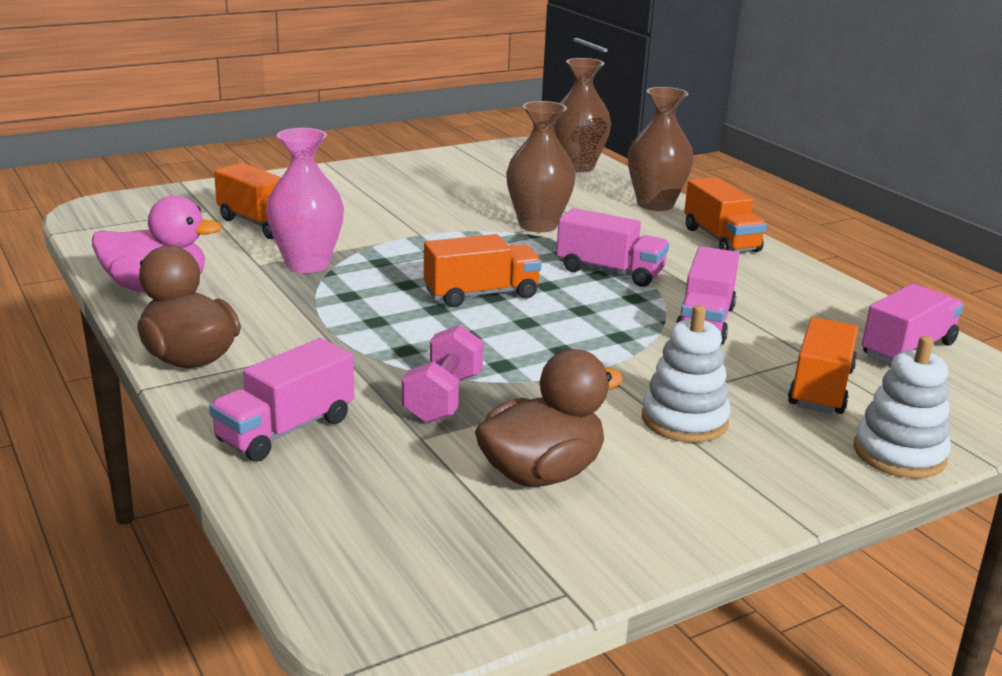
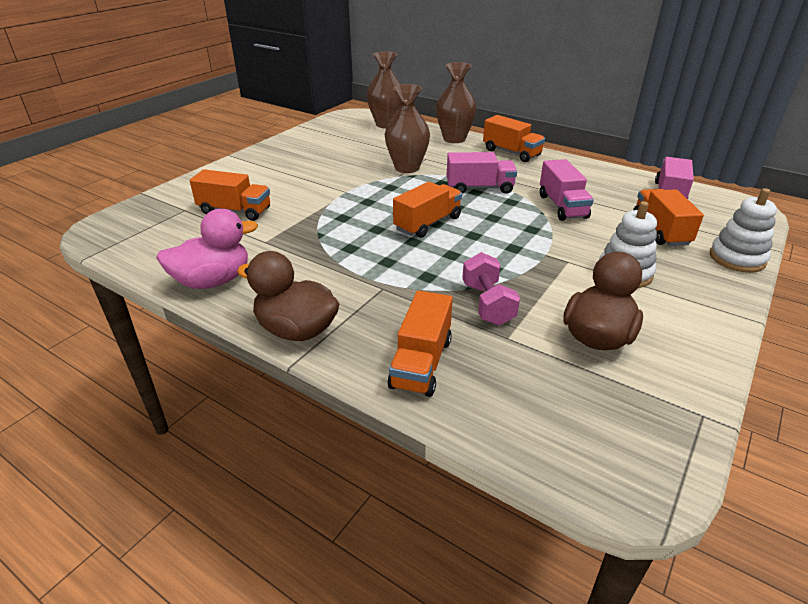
camera: 25 degrees left, 10 degrees up
(285, 430) = (421, 363): pink truck -> orange truck
(307, 264) = (298, 232): pink vase -> none

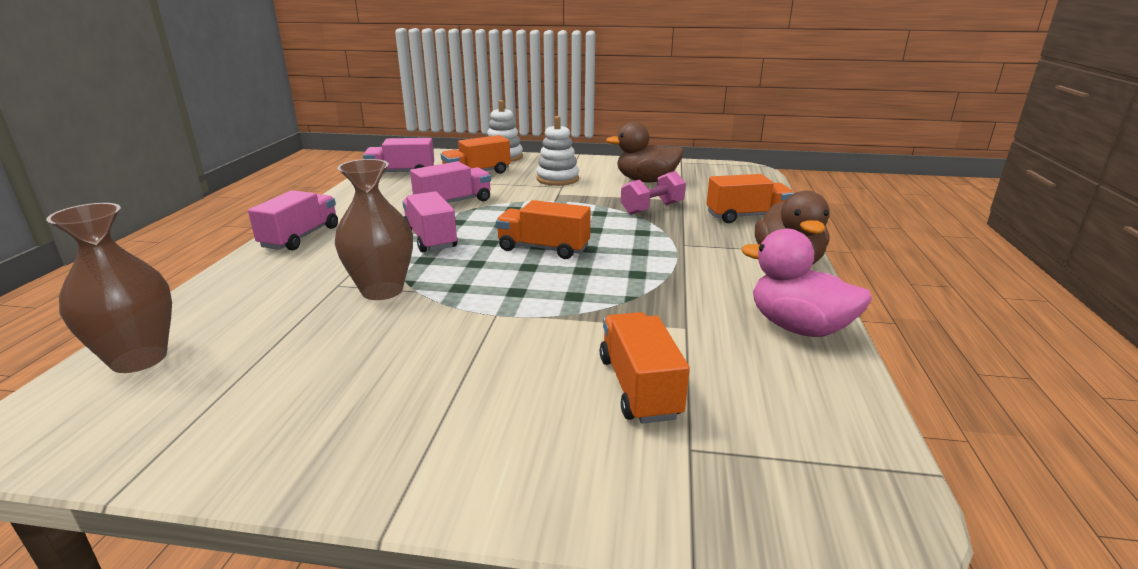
camera: 115 degrees left, 10 degrees down
(454, 139) = (240, 279): brown vase -> none
(511, 153) = (300, 237): orange truck -> pink truck

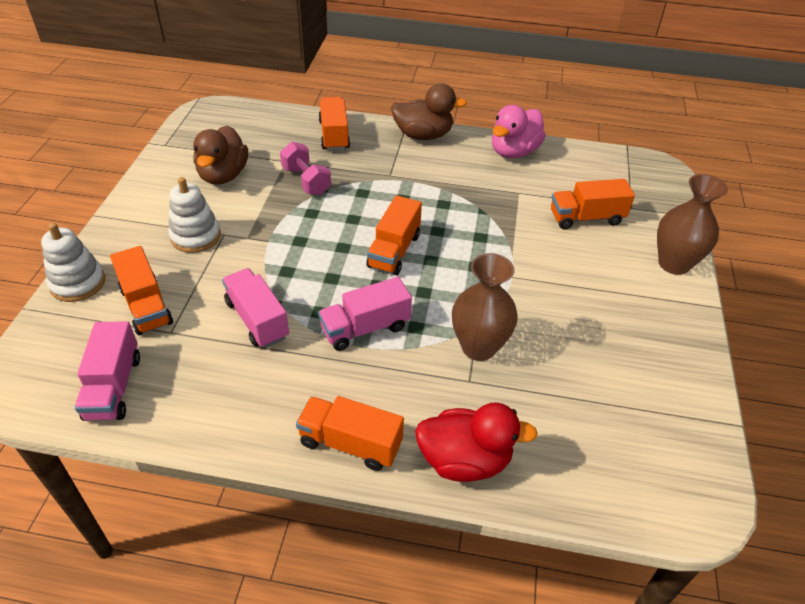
camera: 90 degrees left, 20 degrees up
(139, 359) = (609, 483): brown vase -> brown vase (674, 264)
(243, 281) = (465, 460): none -> red duck
(300, 237) = (350, 443): pink truck -> orange truck

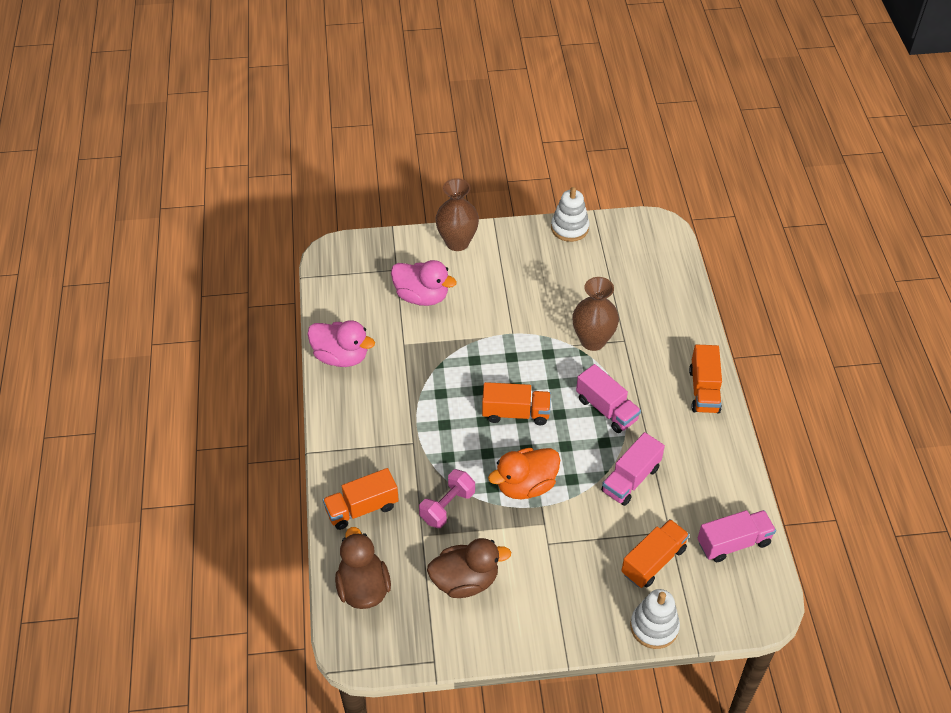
camera: 105 degrees left, 5 degrees up
(196, 236) = (560, 564): white stacking toy -> white stacking toy (569, 228)
(299, 236) = (526, 485): none -> orange duck
(423, 135) = (336, 432): brown duck -> brown duck (363, 588)
(465, 460) = (685, 331): red duck -> none
(586, 218) = (422, 296): orange truck -> pink duck

